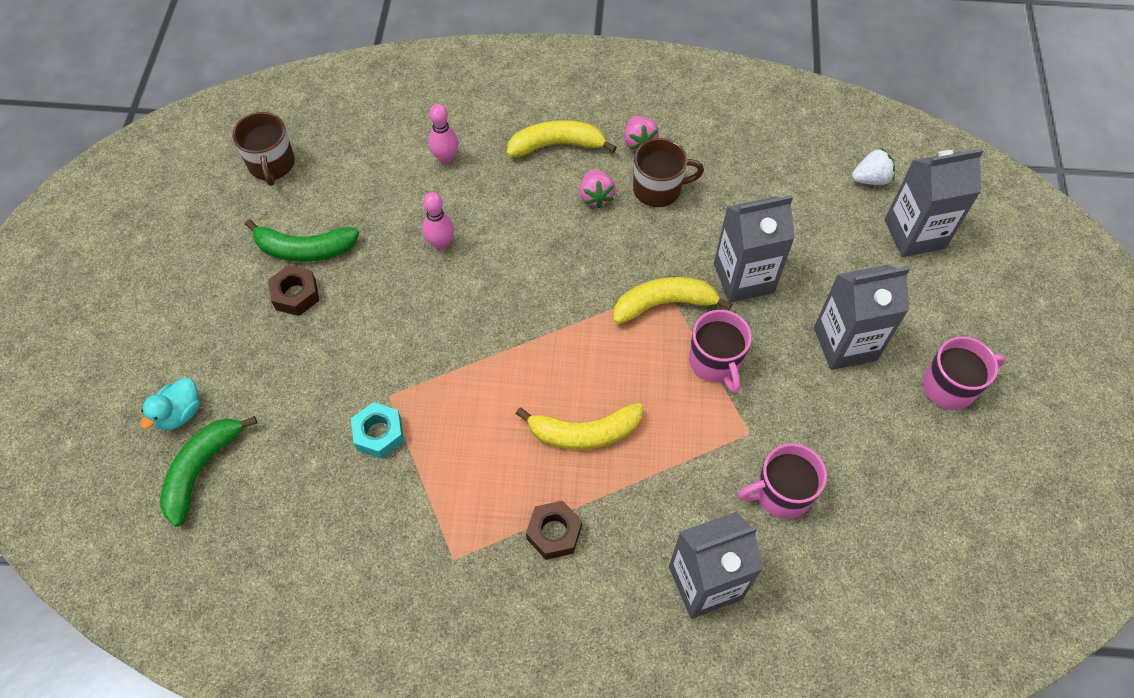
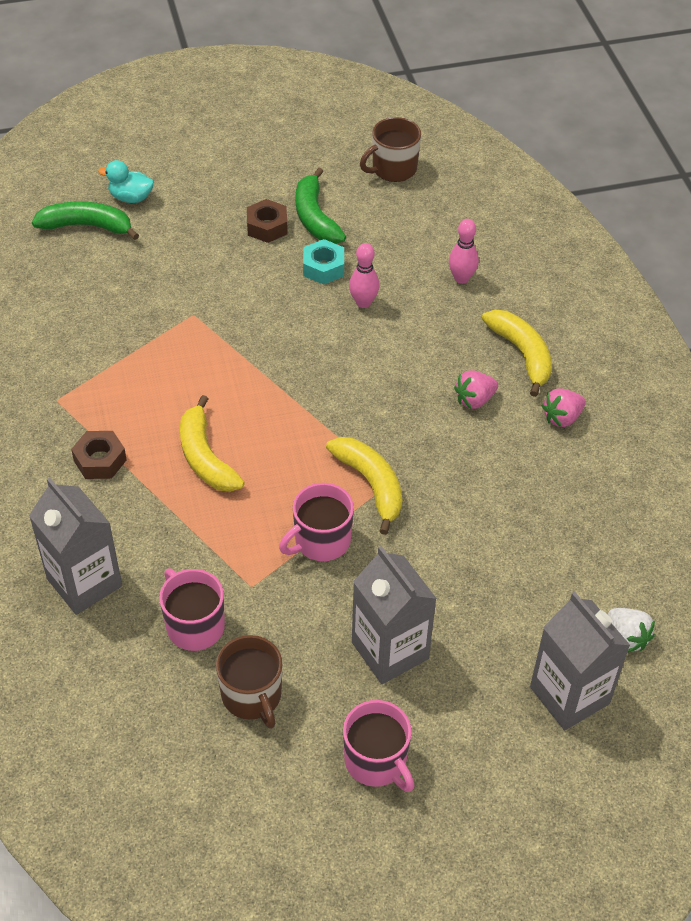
camera: 70 degrees right, 10 degrees down
(379, 434) = (154, 319): turquoise nut -> turquoise nut (323, 267)
(658, 189) = (510, 448): brown mug -> brown mug (252, 696)
(743, 278) = (432, 544): grey carton -> none

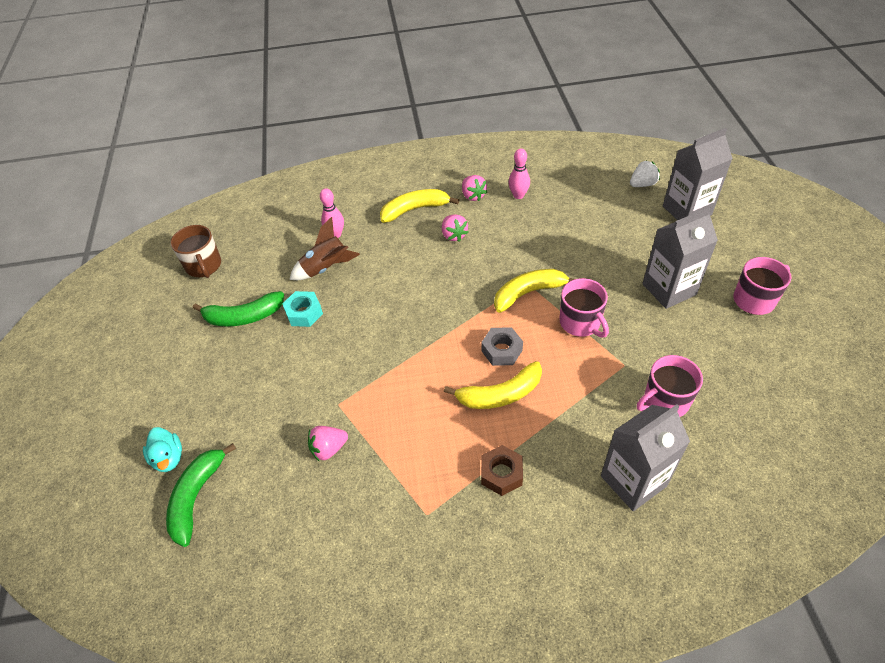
camera: 80 degrees left, 0 degrees up
(131, 197) = (168, 458): turquoise duck -> turquoise duck turned 45 degrees counterclockwise
(137, 314) = (329, 449): none -> pink strawberry
(252, 696) = (720, 365): brown mug -> none
(267, 227) = (244, 349): brown nut -> none
(271, 457) = (502, 350): none -> grey nut
(363, 302) = (348, 290): pink bowling pin -> pink bowling pin (518, 195)
(399, 277) = (326, 268): none -> brown rocket

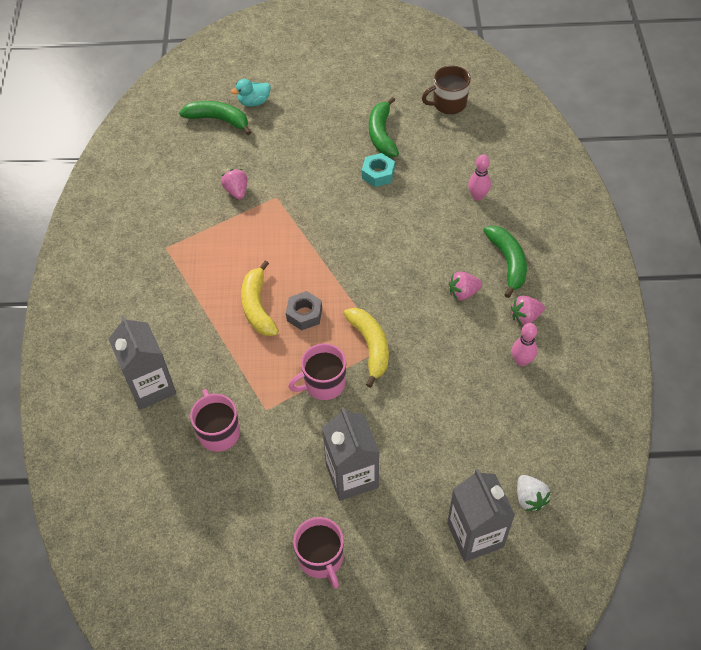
camera: 95 degrees right, 5 degrees up
(326, 268) = (431, 189): brown rocket -> none
(415, 209) = (508, 262): yellow banana -> green banana
(501, 473) = (184, 297): brown nut -> none

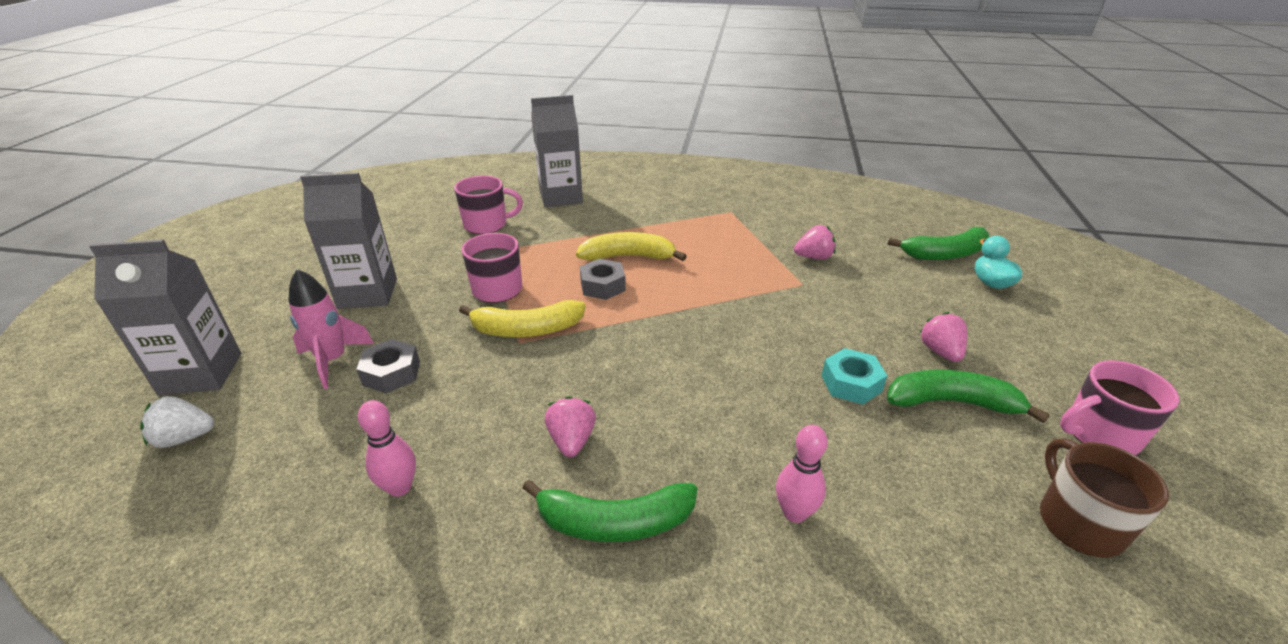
camera: 100 degrees right, 20 degrees down
(218, 120) = (944, 254): green banana -> green banana turned 45 degrees clockwise
(321, 558) = (302, 265): pink mug -> pink mug (1099, 434)
(436, 454) = (333, 360): none -> pink rocket
(438, 410) = (391, 373): none -> grey nut
(525, 317) = (481, 517): pink strawberry -> pink strawberry (940, 352)

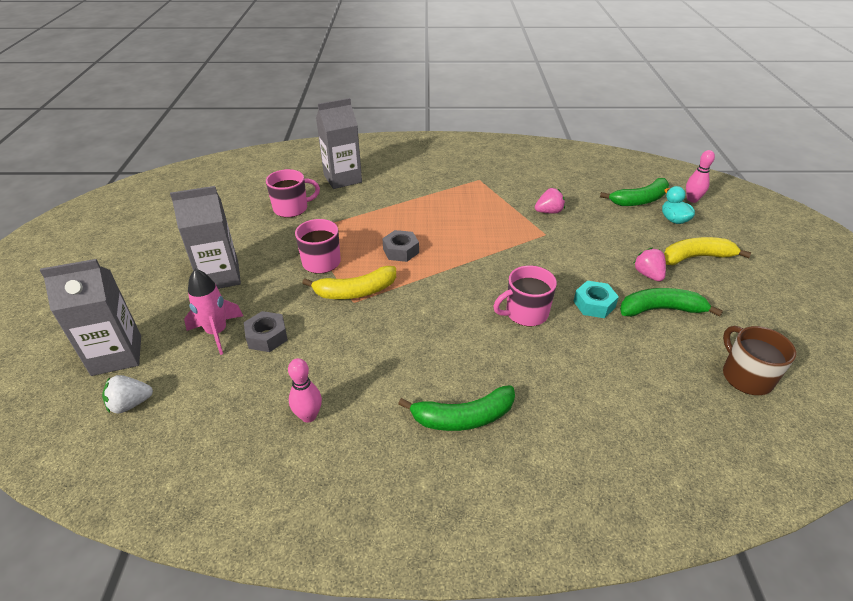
camera: 10 degrees left, 5 degrees up
(571, 440) = (417, 368): pink strawberry -> none
(628, 257) = (412, 225): yellow banana -> yellow banana (696, 257)
(794, 513) = (576, 395): pink bowling pin -> pink bowling pin (692, 200)
(1099, 434) = (753, 319): pink mug -> pink mug (525, 313)

